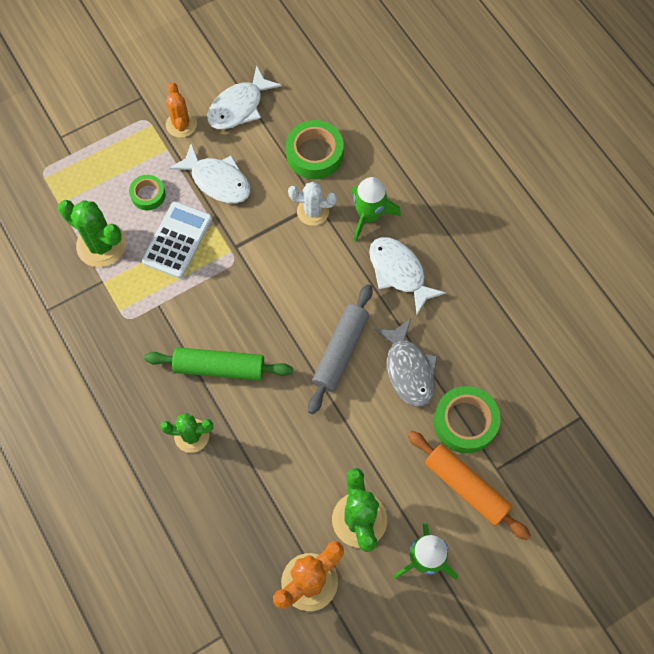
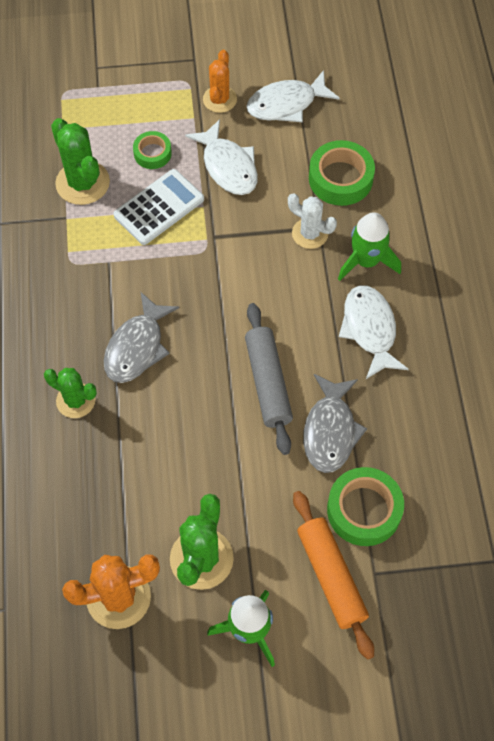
camera: 25 degrees right, 5 degrees down
(219, 368) = (137, 347): green rolling pin -> grey fish
(340, 351) = (267, 383): grey rolling pin -> grey rolling pin turned 60 degrees counterclockwise

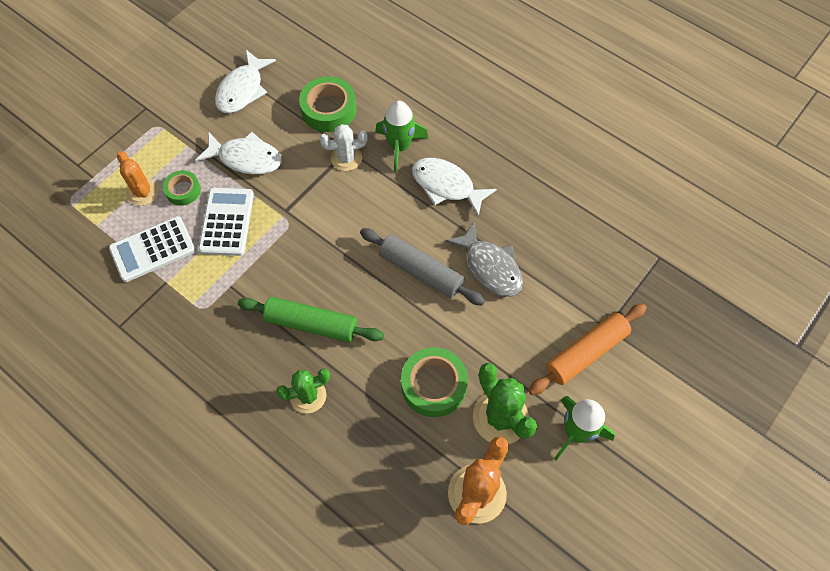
camera: 45 degrees left, 0 degrees up
(82, 183) = (152, 249): green cactus -> white calculator
(137, 347) = (311, 324): grey fish -> green rolling pin
(219, 99) = (193, 120): orange cactus -> orange cactus (143, 192)
(331, 576) = (586, 352): orange rolling pin -> orange rolling pin turned 60 degrees counterclockwise
(364, 510) = (560, 296): green tape -> green tape (433, 385)

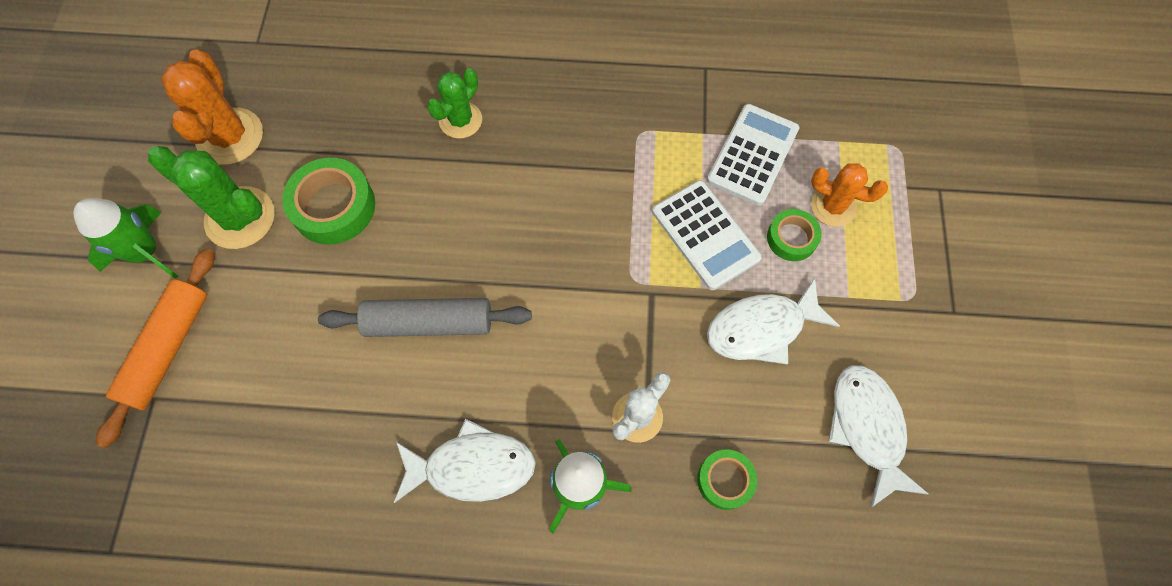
camera: 145 degrees right, 5 degrees up
(311, 324) = (512, 187): green rolling pin -> none
(328, 109) = (725, 480): green tape -> green tape, size x0.59
(490, 267) = (344, 384): grey fish -> none

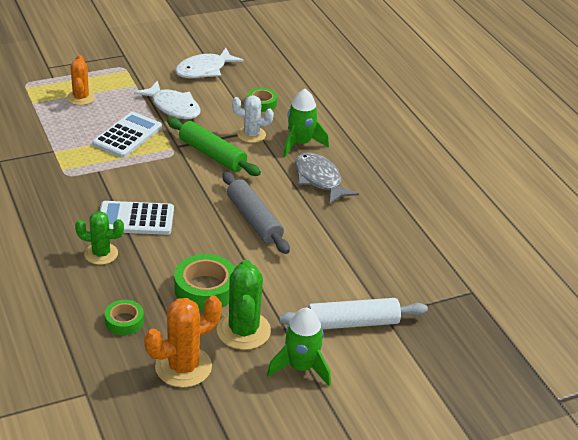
camera: 120 degrees left, 30 degrees down
(168, 349) = (352, 323): orange rolling pin -> white rolling pin
(472, 467) = (319, 179): white fish -> grey fish
(608, 332) = (212, 155): none -> green rolling pin
(753, 155) = (60, 130): white calculator -> white calculator (135, 219)
(791, 238) = (111, 107): green tape -> green tape (124, 321)

